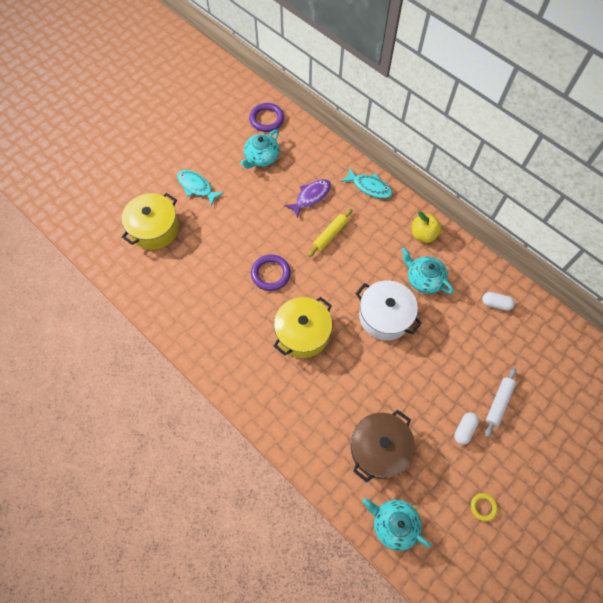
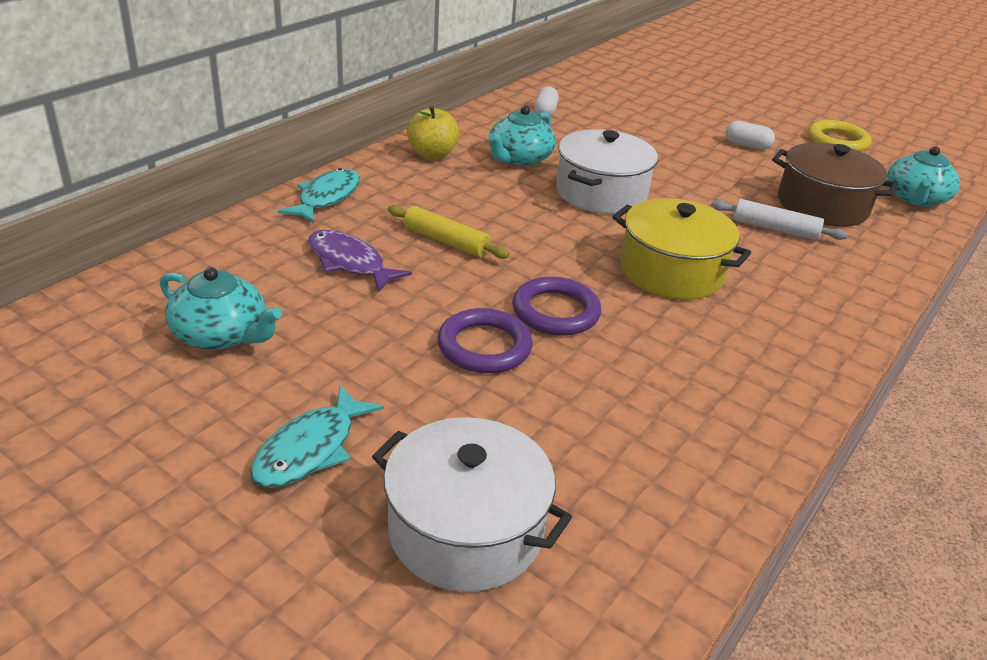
camera: 100 degrees left, 30 degrees down
(154, 229) = (465, 530): yellow pot -> white pot
(266, 119) = (88, 330): purple ring -> purple ring (484, 346)
(483, 507) = (837, 141): yellow ring -> yellow ring, size x1.77
(498, 403) = (694, 122): white rolling pin -> white rolling pin (775, 229)

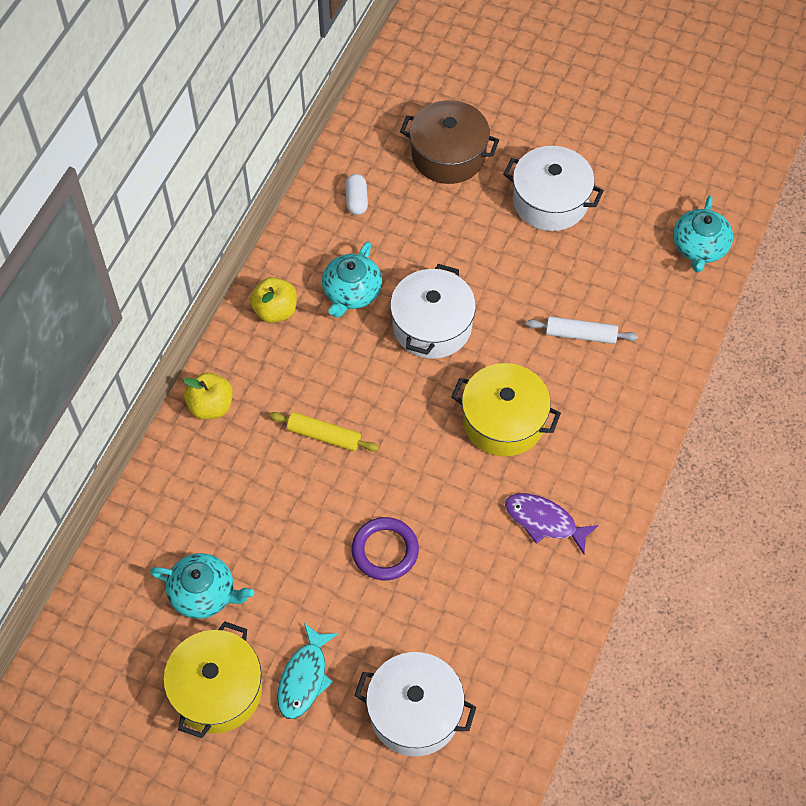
camera: 10 degrees left, 25 degrees up
(174, 433) = (217, 690): none -> yellow pot
(326, 198) = (211, 406): turquoise fish -> yellow apple
(349, 263) = (260, 486): purple fish -> purple fish (544, 521)
(555, 312) = (426, 497): purple ring -> none
(747, 145) = (550, 201): white capsule -> white pot
(822, 205) = (619, 284): brown pot -> brown pot (448, 155)
(837, 141) = (633, 165): yellow ring -> none

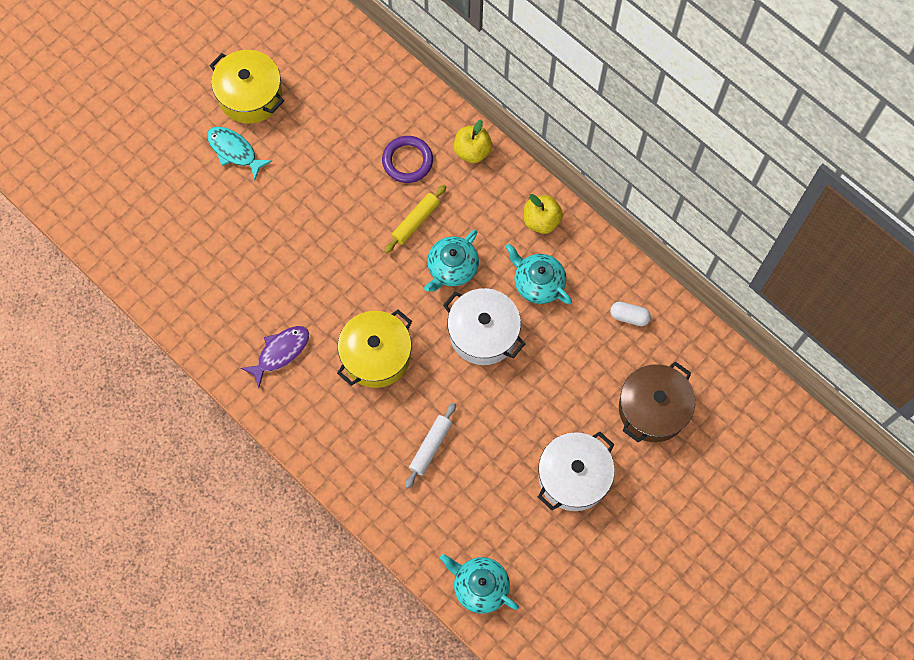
camera: 110 degrees right, 10 degrees up
(204, 593) = (323, 106): turquoise teapot -> turquoise teapot (452, 268)
(385, 551) = (305, 233): purple ring -> purple ring (407, 161)
(415, 712) = (179, 212): white pot -> none

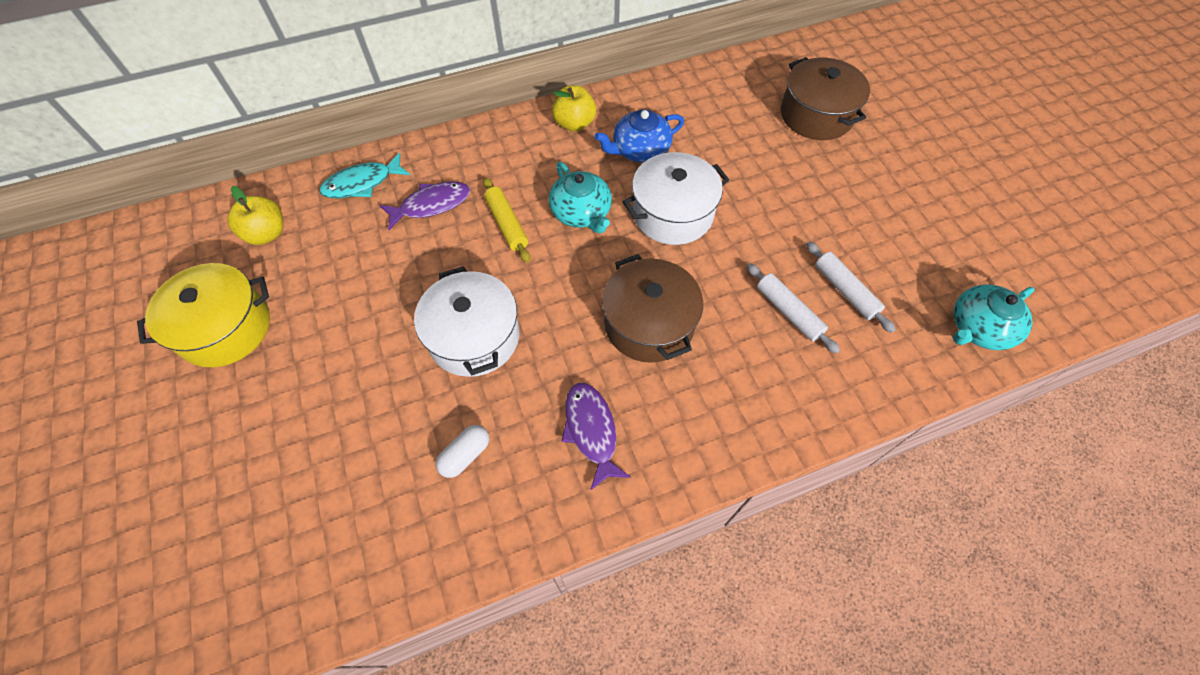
camera: 65 degrees left, 10 degrees down
(234, 151) = (282, 376): turquoise fish -> turquoise fish (362, 183)
(376, 355) = (649, 323): yellow pot -> brown pot
(407, 161) = (431, 205): purple ring -> purple fish
(469, 482) = (845, 291): none -> white rolling pin
(472, 151) = (461, 148): yellow apple -> yellow apple (267, 234)
(538, 283) = (640, 150): turquoise teapot -> blue teapot
(573, 476) = (868, 198): white pot -> white pot (474, 337)
(629, 316) = (712, 98): white capsule -> white capsule (465, 455)

